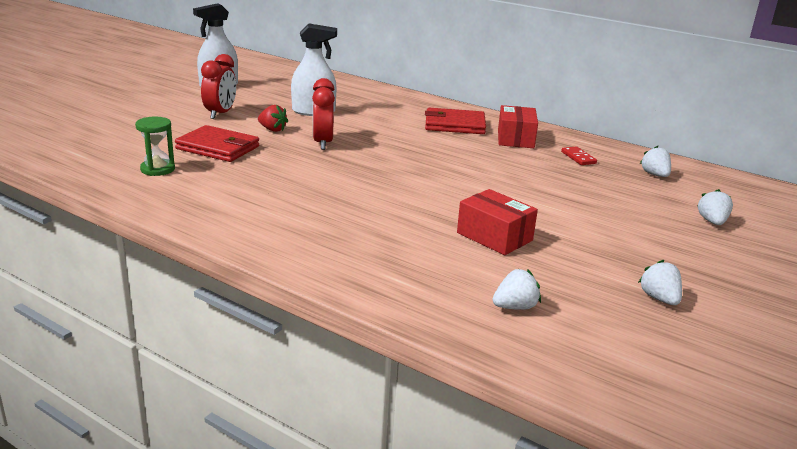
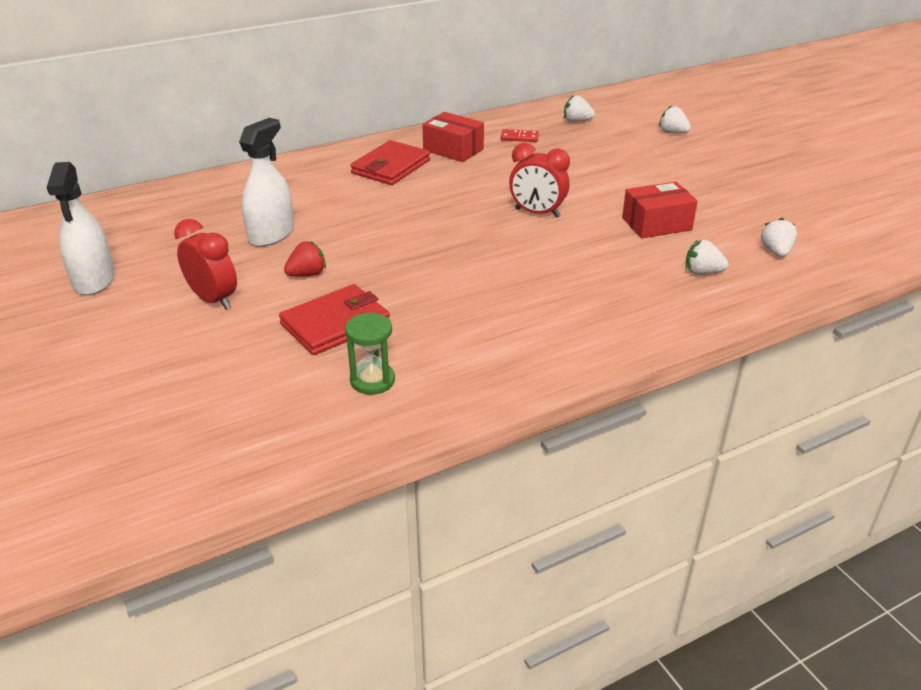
camera: 60 degrees left, 10 degrees up
(322, 143) = (378, 252): red clock -> red clock (537, 213)
(659, 299) = (780, 194): white strawberry -> white strawberry (702, 272)

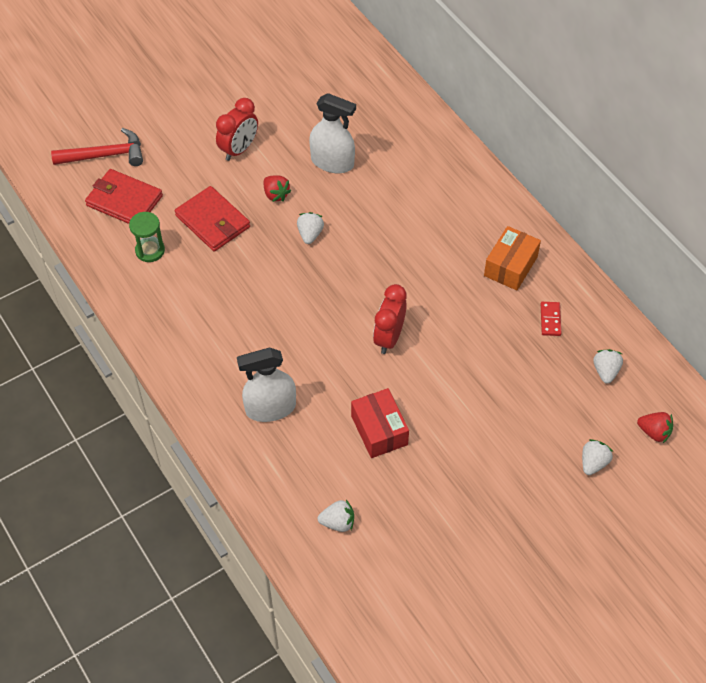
camera: 85 degrees right, 20 degrees up
(94, 280) = (260, 80): white spray bottle -> white spray bottle (270, 408)
(154, 429) = (105, 155): none -> red hammer
(391, 167) = (464, 222): red wallet -> red wallet (124, 201)
(453, 149) = (510, 266): red box -> orange box
(637, 109) = (654, 432): none -> red strawberry
(702, 272) = (297, 458): white strawberry -> white strawberry (310, 234)

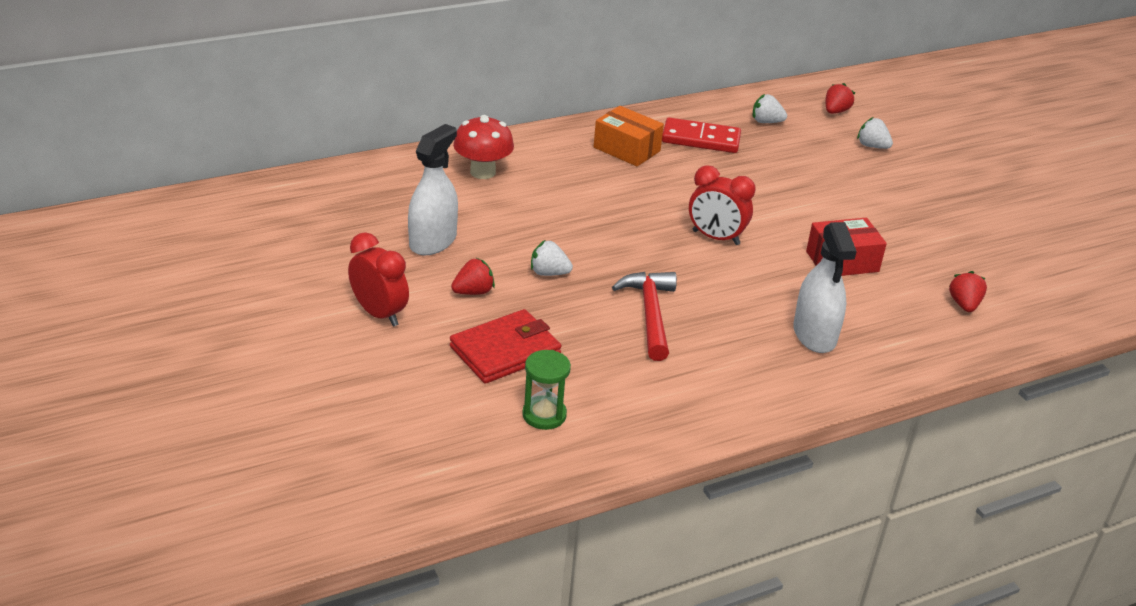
camera: 85 degrees left, 20 degrees down
(105, 155) = (336, 448): red hammer -> red hammer (650, 314)
(124, 201) = (439, 434): red wallet -> none
(338, 522) = (964, 304): white strawberry -> red strawberry
(438, 176) = (482, 172): none -> red mushroom
(550, 320) = (701, 139): red domino -> red domino, size x1.84

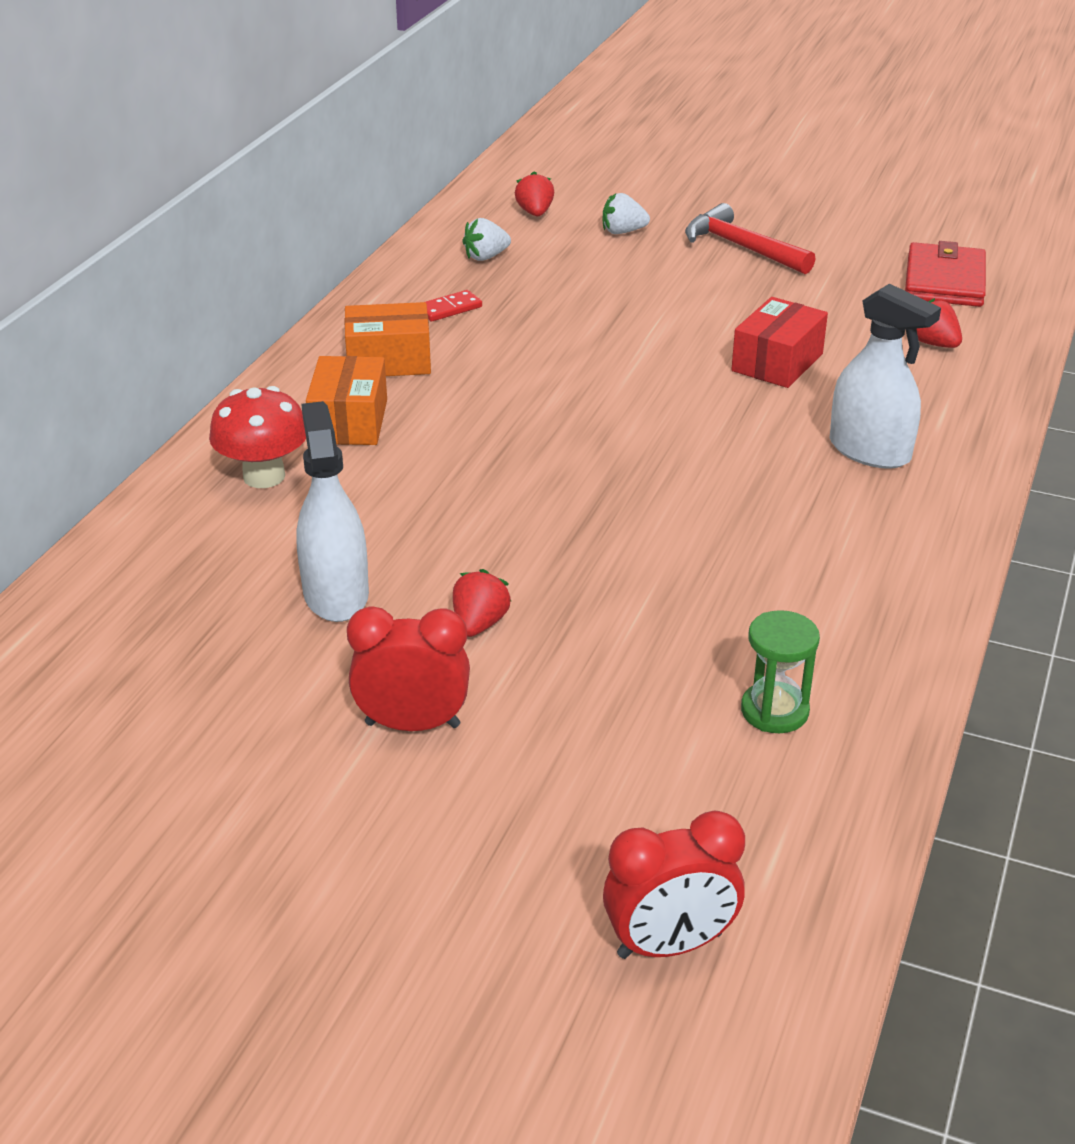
camera: 40 degrees left, 0 degrees up
(505, 351) = (622, 668): red wallet -> red wallet (944, 281)
(549, 273) = (526, 548): white strawberry -> none
(560, 168) = (349, 421): none -> orange box
(650, 314) = (698, 527): red hammer -> red hammer (741, 247)
(701, 139) = (449, 309): red domino -> red domino, size x0.54
(715, 238) = (629, 406): red clock -> red clock (670, 945)

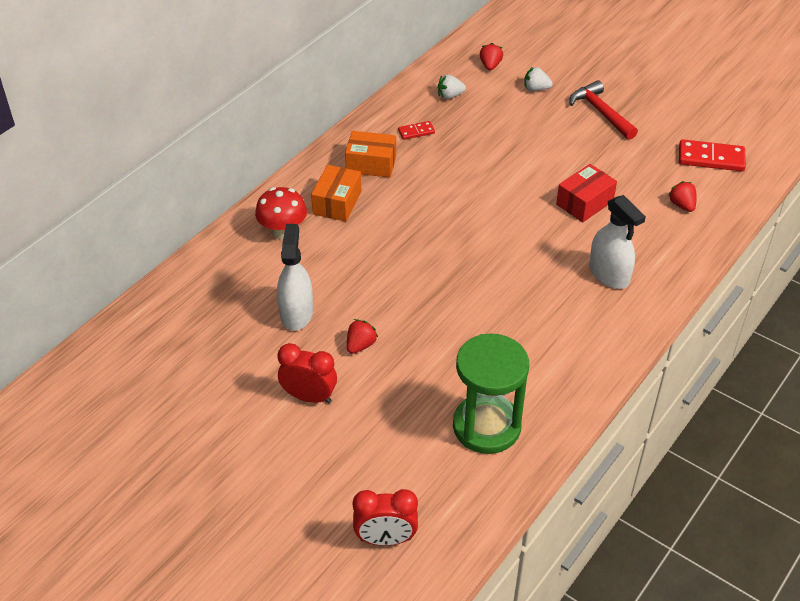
camera: 15 degrees right, 10 degrees up
(774, 711) = (486, 426): green hourglass -> green hourglass, size x1.99
(944, 281) = (711, 158): red wallet -> red domino

